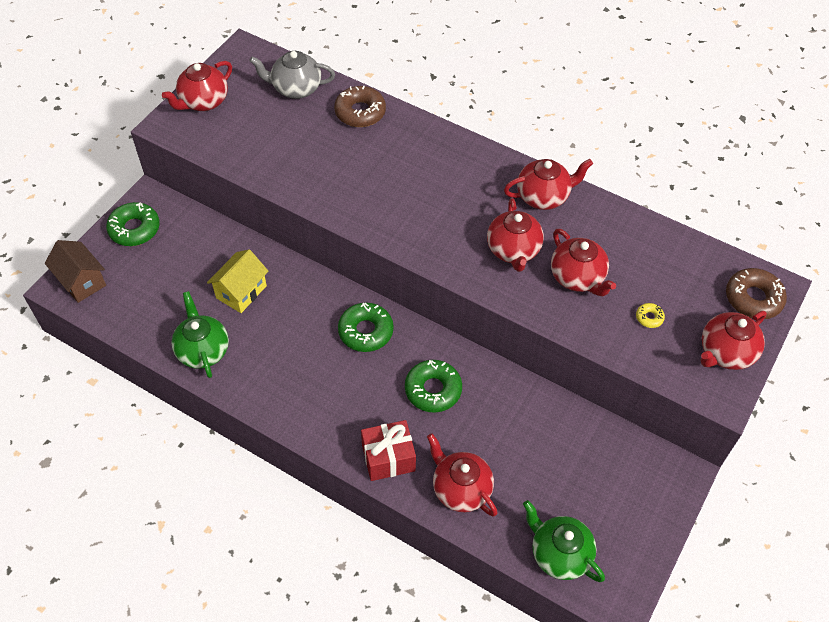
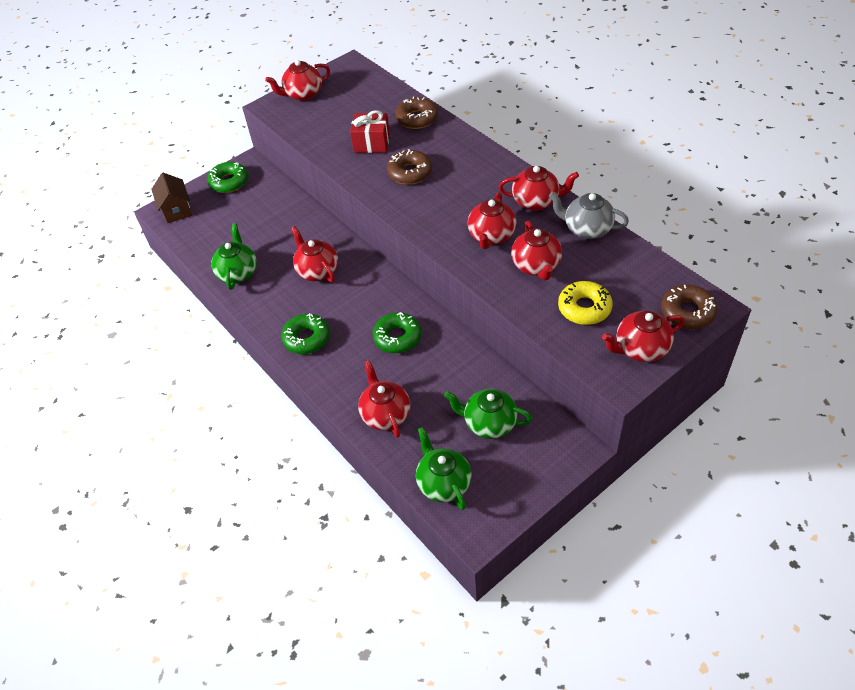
camera: 25 degrees right, 5 degrees down
(241, 292) = (284, 238): yellow house -> none
(296, 89) = (375, 95): grey teapot -> grey teapot (587, 229)
(301, 326) = (317, 271): none -> red teapot
(365, 331) = (364, 284): green donut -> green donut (306, 338)
(384, 186) = (409, 172): none -> brown donut
(388, 458) = (339, 378): red gift -> red gift (371, 143)
(577, 469) = (489, 423): none -> green teapot
(649, 318) = (584, 308): yellow donut -> yellow donut, size x2.10

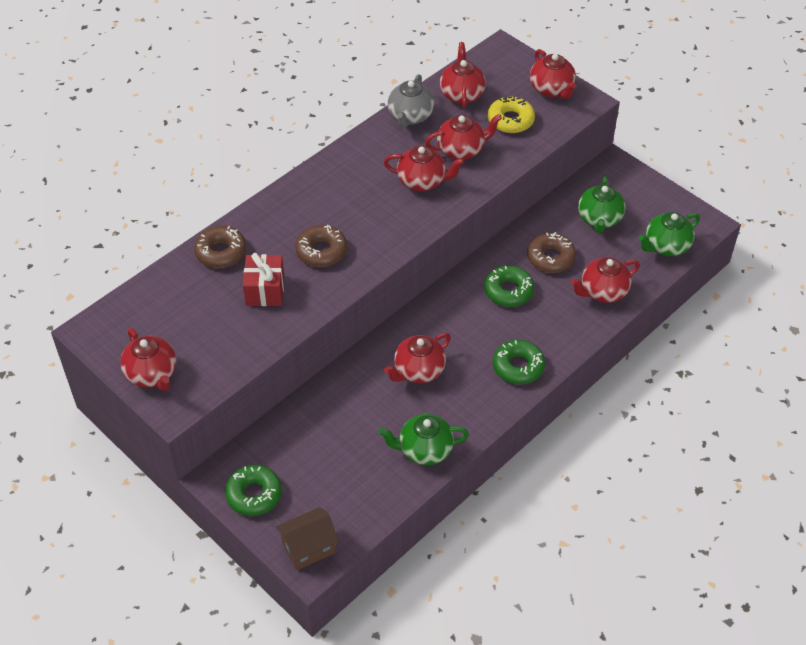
camera: 100 degrees left, 0 degrees up
(536, 201) = (371, 150): red teapot -> red teapot (462, 94)
(687, 312) = (508, 62): brown donut -> brown donut (550, 258)

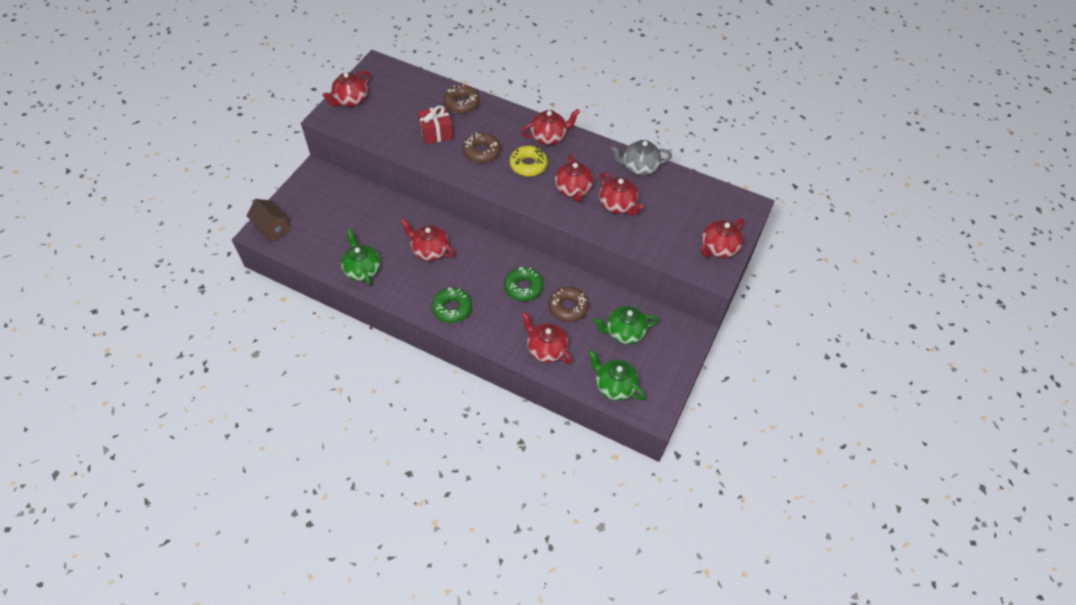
camera: 70 degrees right, 5 degrees up
(254, 494) = (307, 192): green donut -> none
(462, 94) = (681, 192): red teapot -> red teapot (549, 137)
(510, 120) = (667, 229): yellow donut -> yellow donut (528, 165)

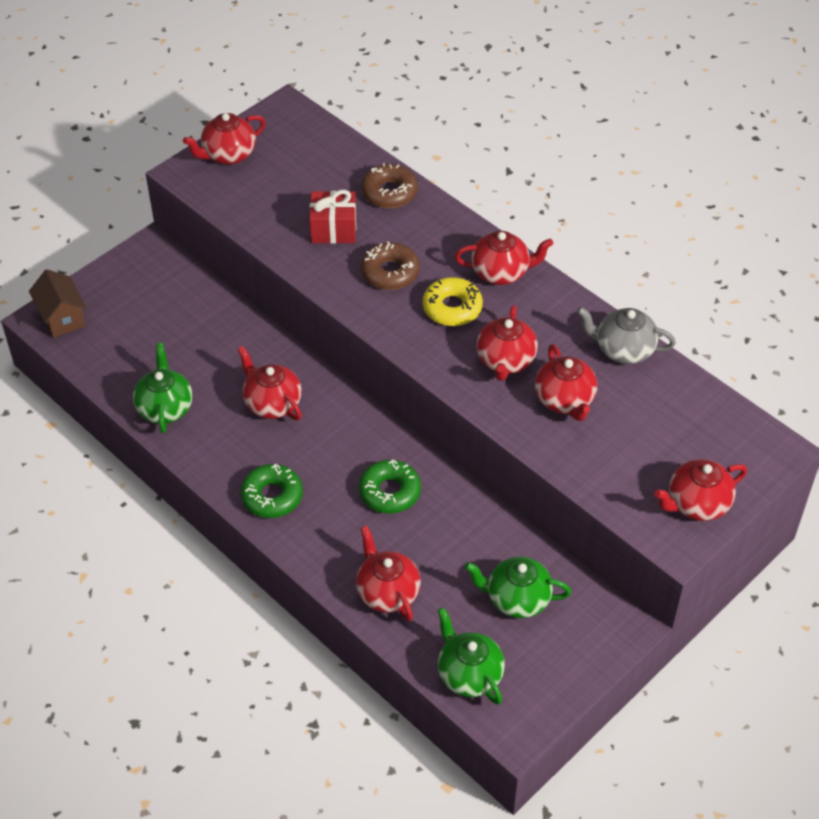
camera: 20 degrees right, 5 degrees down
(568, 307) = (445, 539): brown donut -> none

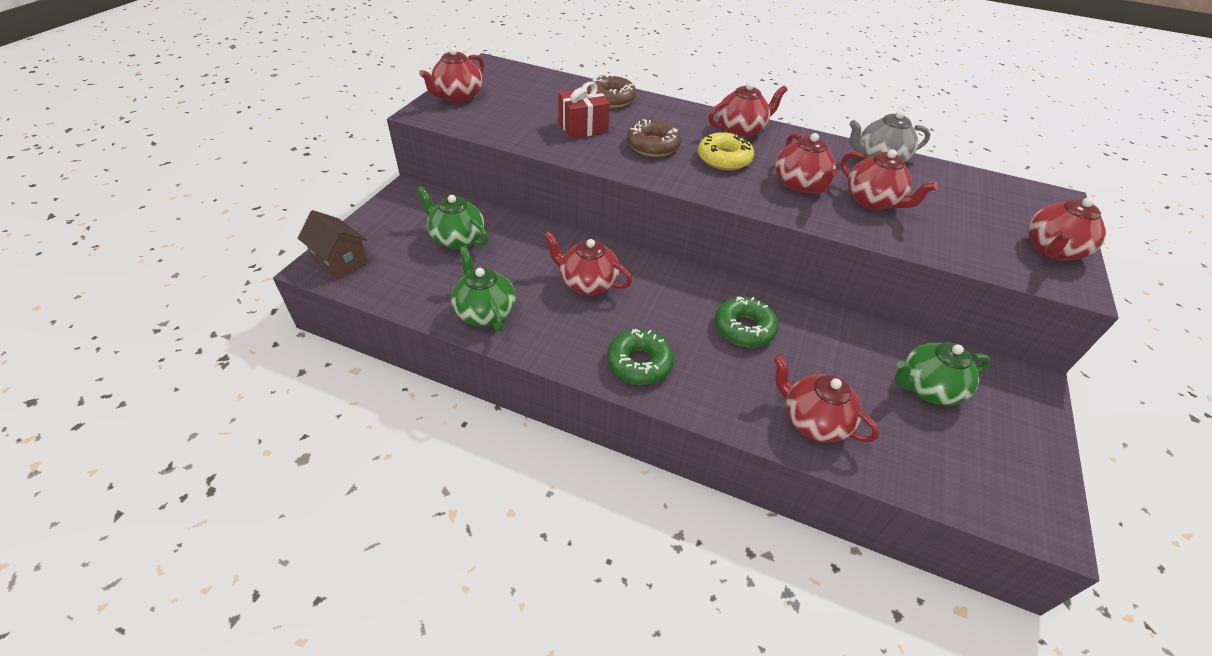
camera: 25 degrees left, 5 degrees down
(469, 674) = (954, 479): green teapot -> green teapot (457, 239)

